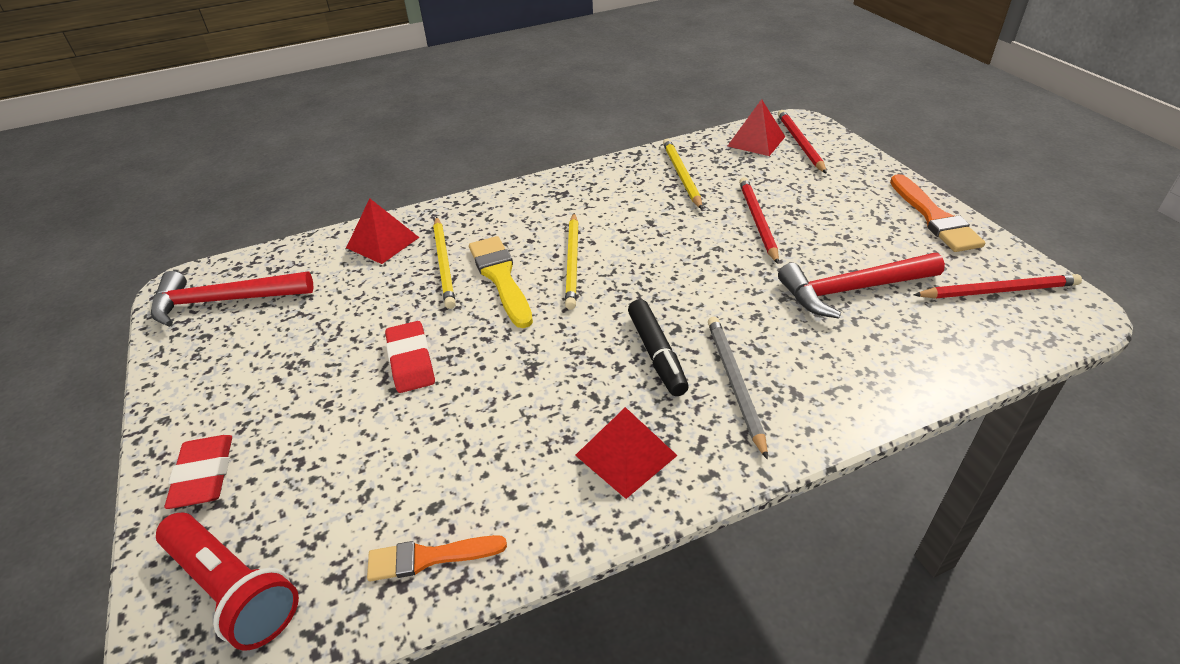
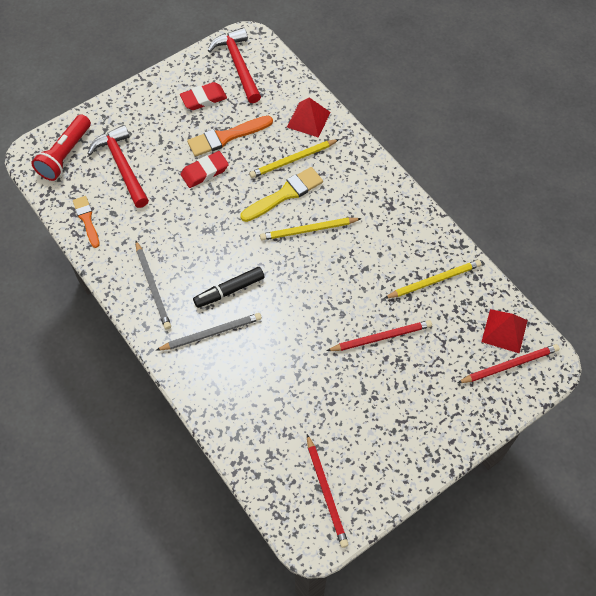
camera: 75 degrees right, 20 degrees up
(204, 475) = (119, 116): red eraser -> red eraser (203, 99)
(626, 455) = (153, 286): red pyramid -> grey pencil
(852, 290) = (310, 398): red hammer -> red hammer (122, 166)
(934, 218) = (412, 461): orange brush -> orange brush (226, 137)

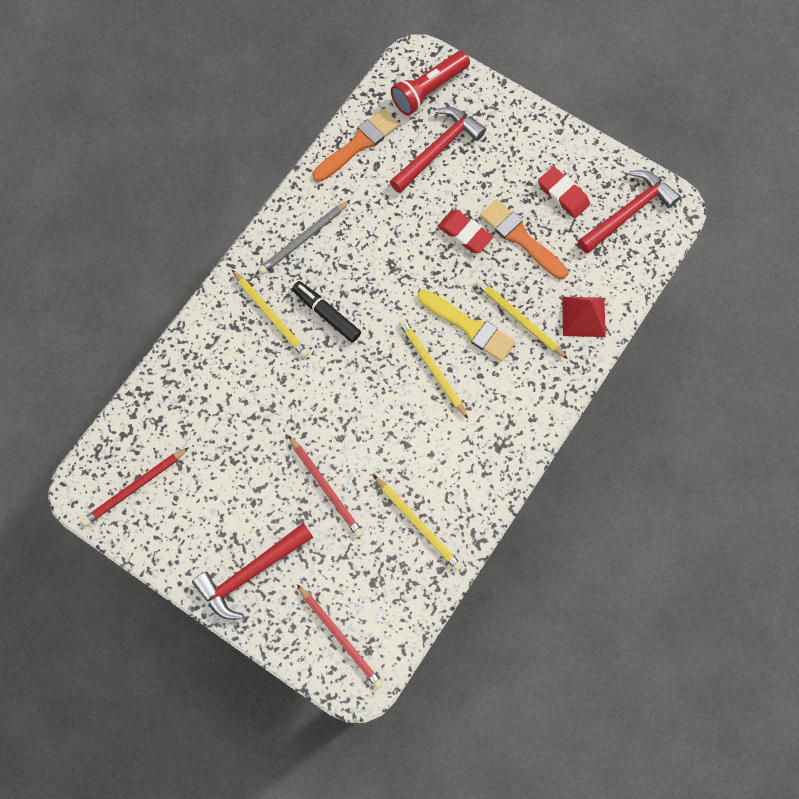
camera: 70 degrees right, 10 degrees up
(65, 155) = (429, 90): red flashlight -> red flashlight turned 45 degrees counterclockwise
(86, 219) = (358, 144): orange brush -> orange brush, size x1.52
(211, 333) = (271, 315): grey pencil -> yellow pencil
(435, 417) = (250, 573): none -> red hammer
(504, 331) = (382, 620): red pyramid -> none

